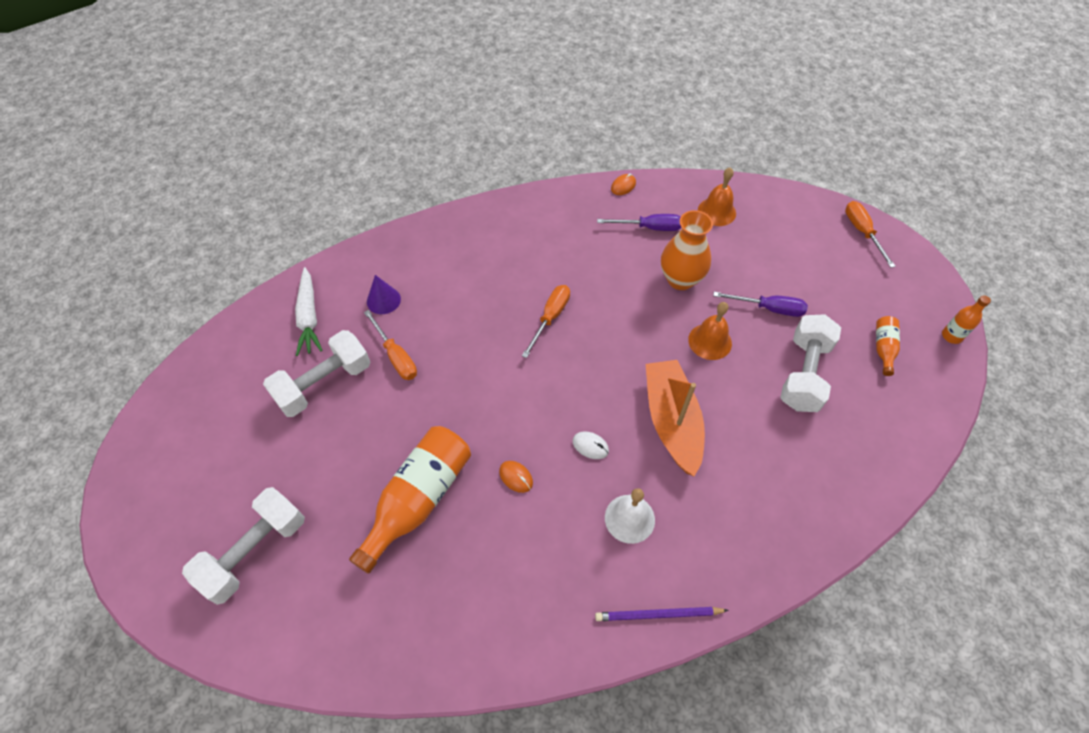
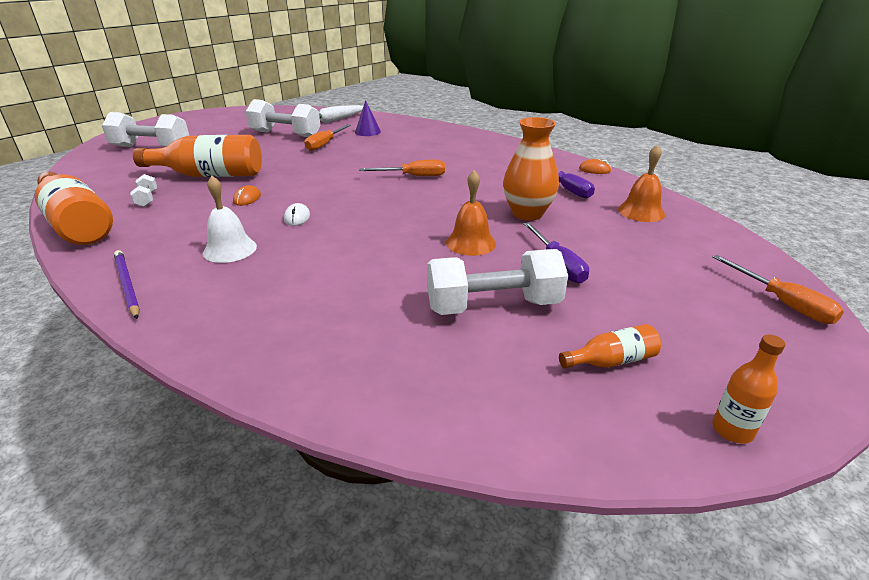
camera: 60 degrees right, 25 degrees down
(454, 577) = (147, 199): none -> white dumbbell
(488, 657) = (77, 224): none -> orange bottle
(671, 421) = (353, 245): orange boat -> none
(862, 232) = (782, 303): orange screwdriver -> orange screwdriver turned 105 degrees clockwise

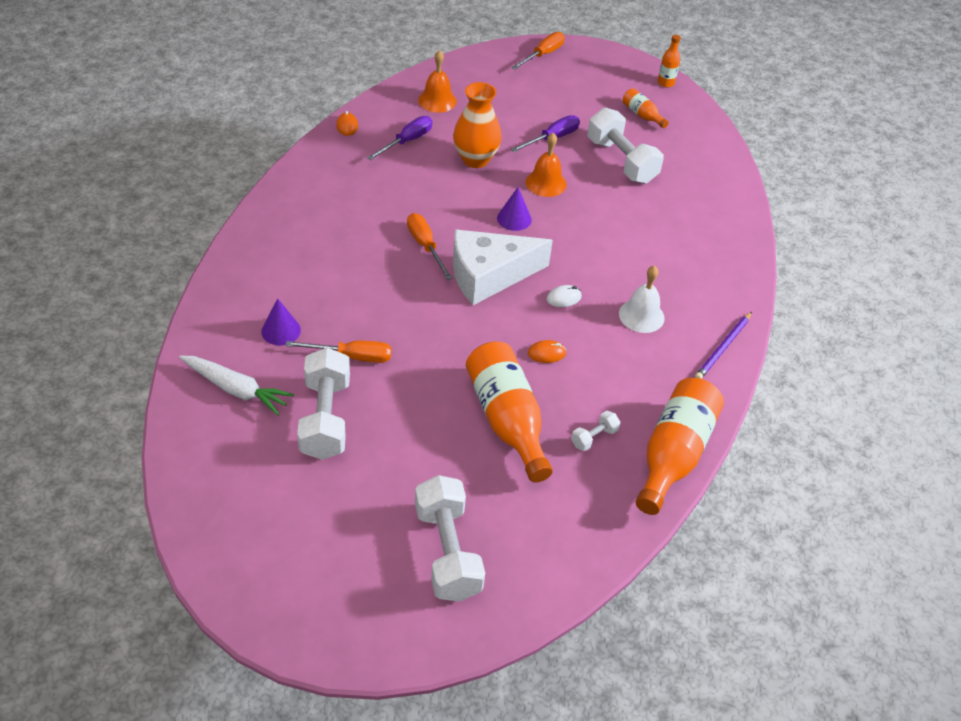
camera: 115 degrees left, 15 degrees up
(357, 193) = (489, 275): none -> white cheese
(423, 216) = (514, 219): none -> purple cone

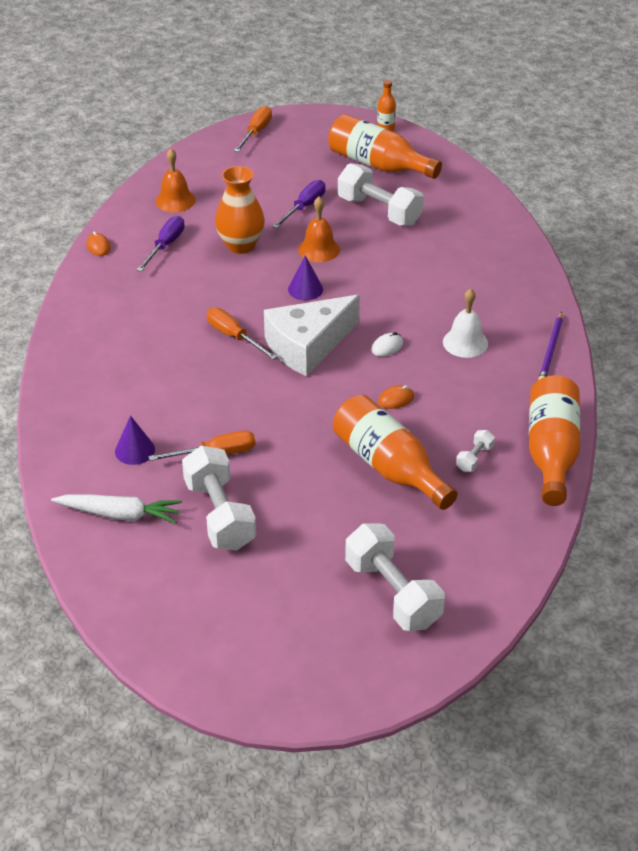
camera: 15 degrees left, 5 degrees down
(642, 115) = (378, 164): orange bottle -> orange bottle, size x2.11

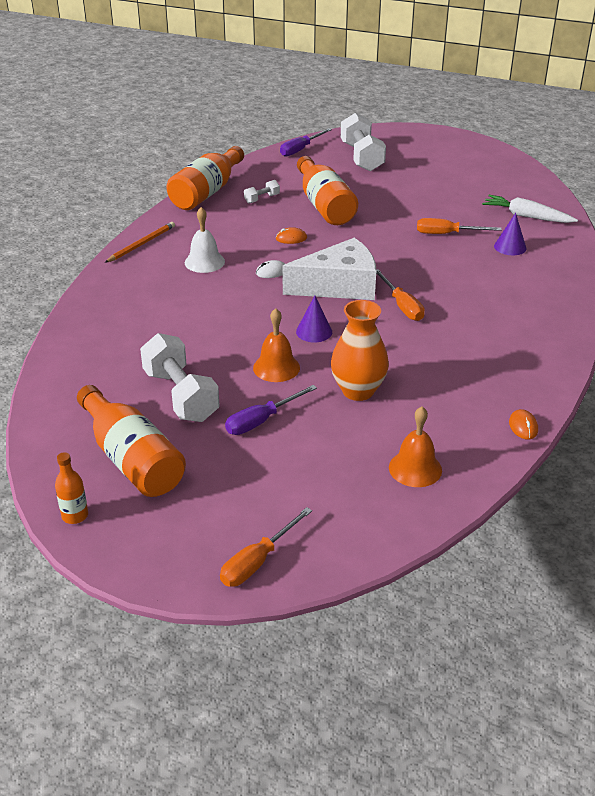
camera: 160 degrees left, 5 degrees down
(165, 245) = (443, 409): purple screwdriver -> purple screwdriver (300, 149)
(220, 514) = (455, 204): white dumbbell -> none
(551, 350) = (142, 244): purple pencil -> orange pencil

